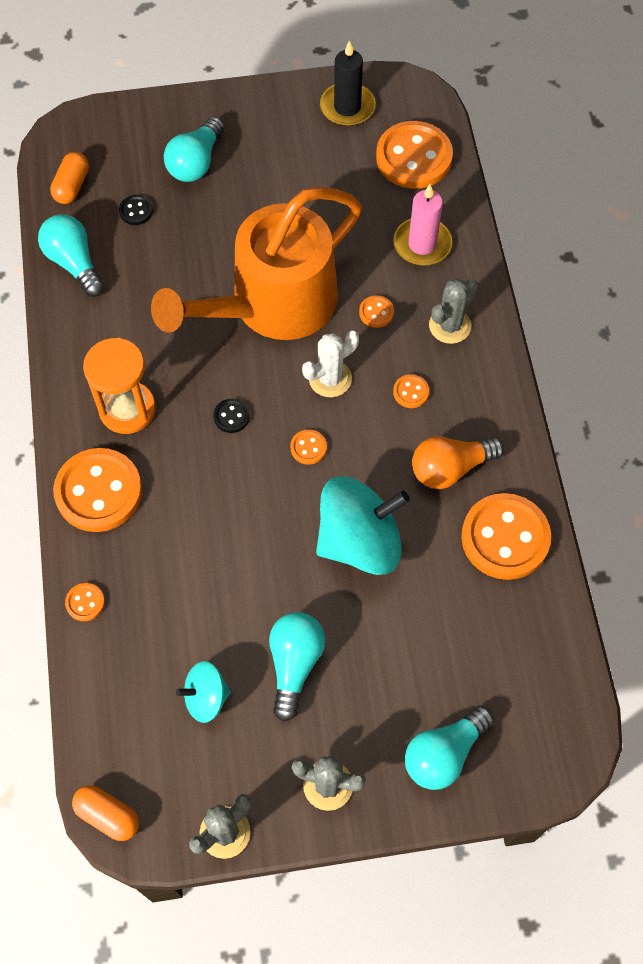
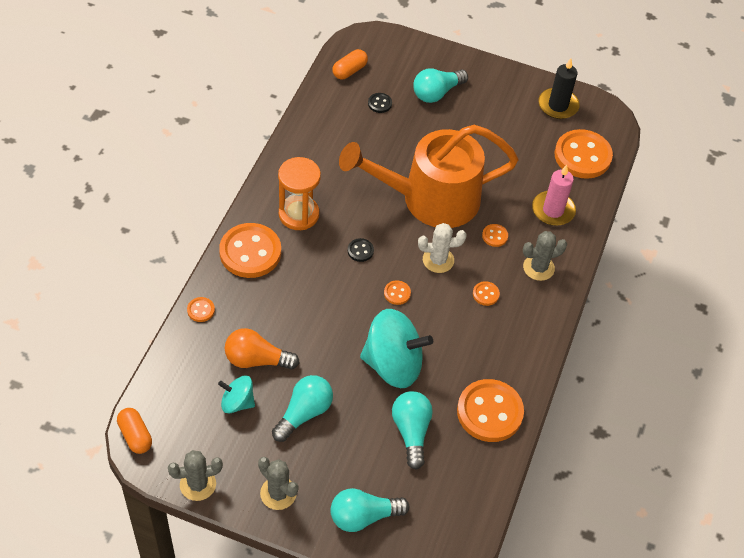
camera: 25 degrees right, 10 degrees down
(74, 263) = (322, 115): turquoise light bulb -> turquoise light bulb (411, 432)
(450, 468) = (481, 352): orange light bulb -> orange light bulb (257, 360)

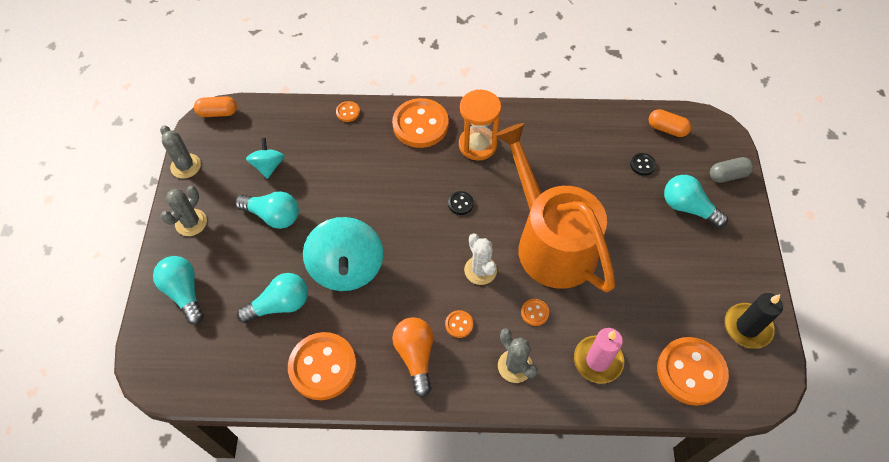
camera: 75 degrees right, 5 degrees up
(135, 436) = (218, 113): orange capsule -> orange capsule turned 45 degrees clockwise
(257, 360) = (314, 165): orange light bulb -> orange light bulb (415, 356)
(397, 293) = (426, 247): orange button -> none
(416, 53) = (728, 175): none -> grey capsule

